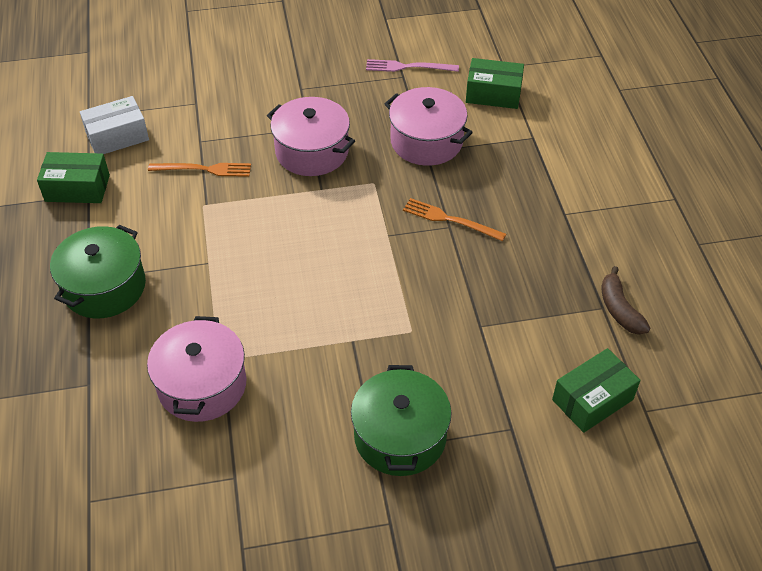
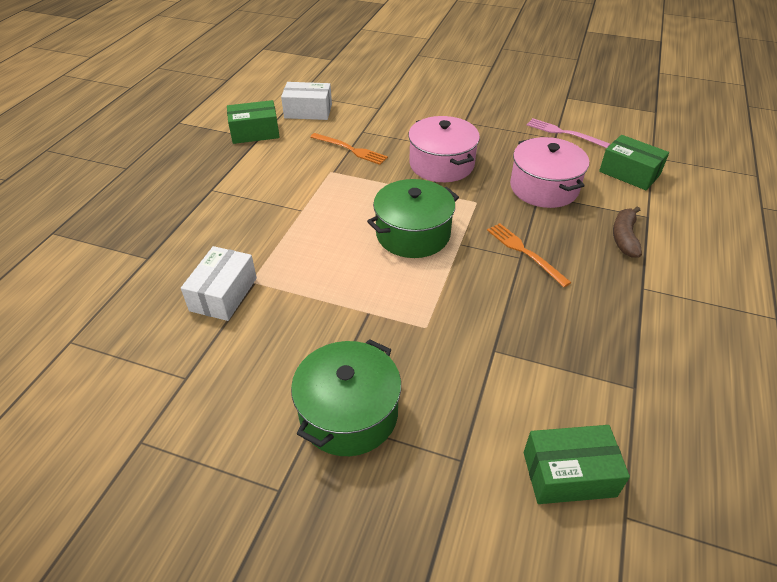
camera: 30 degrees right, 5 degrees down
(77, 188) = (255, 132): green box -> green box turned 45 degrees counterclockwise
(104, 287) = (217, 198): green pot -> green pot (413, 234)
(202, 385) = (223, 294): pink pot -> white box
(619, 309) = (653, 397): brown banana -> brown banana (624, 237)

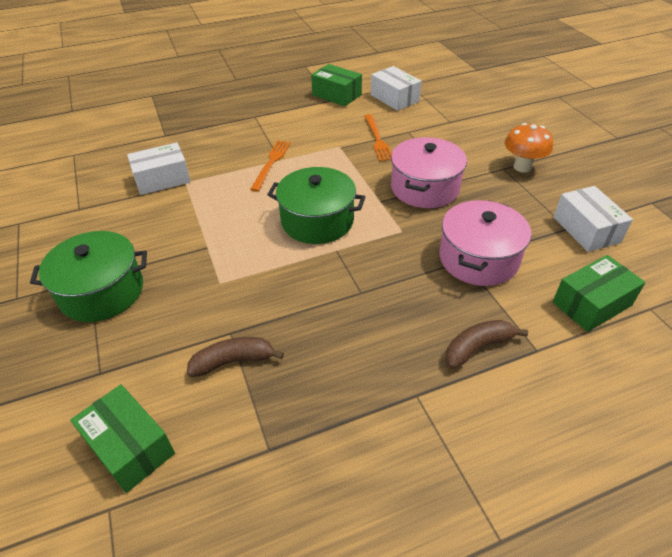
camera: 50 degrees right, 0 degrees up
(473, 115) = (522, 167): none -> orange mushroom
(525, 252) = (371, 291): orange fork -> orange fork (271, 163)
(528, 364) = (233, 361): none -> brown banana
(564, 133) = (586, 229): pink fork -> white box
(629, 173) = (592, 304): green box -> green box turned 60 degrees clockwise

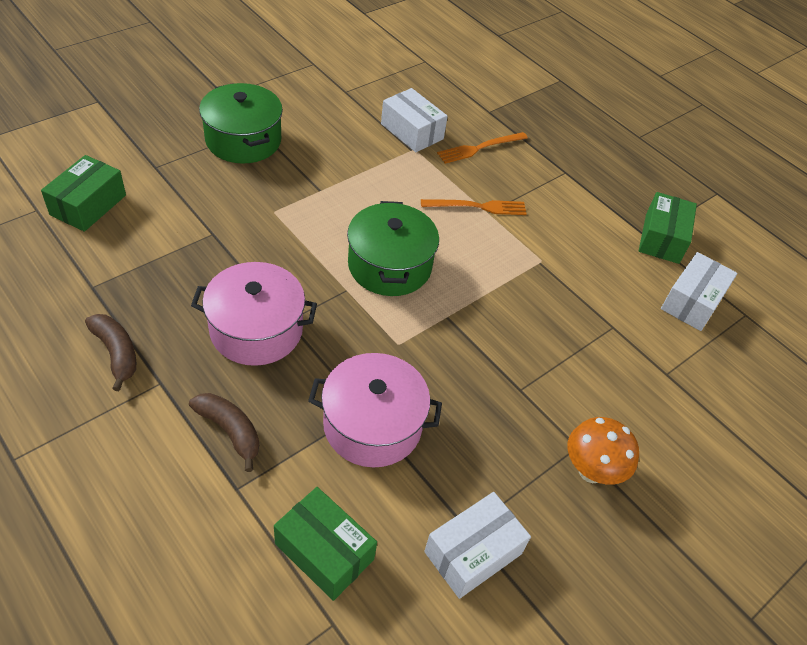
camera: 65 degrees right, 5 degrees up
(233, 361) = (180, 244): brown banana -> brown banana (116, 353)
(377, 139) = (577, 296): orange fork -> orange fork (479, 148)
(425, 188) = (491, 358): pink pot -> pink pot (256, 330)

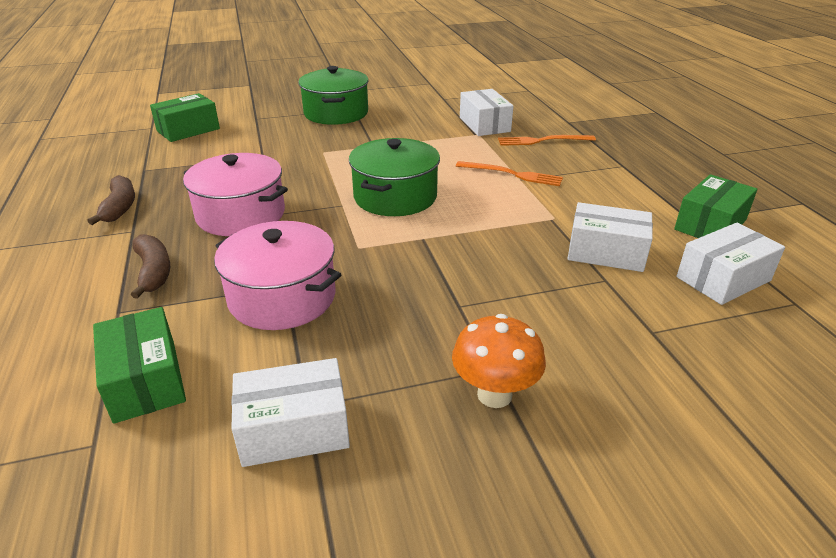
camera: 30 degrees right, 15 degrees down
(600, 294) = (606, 252): none -> white box

